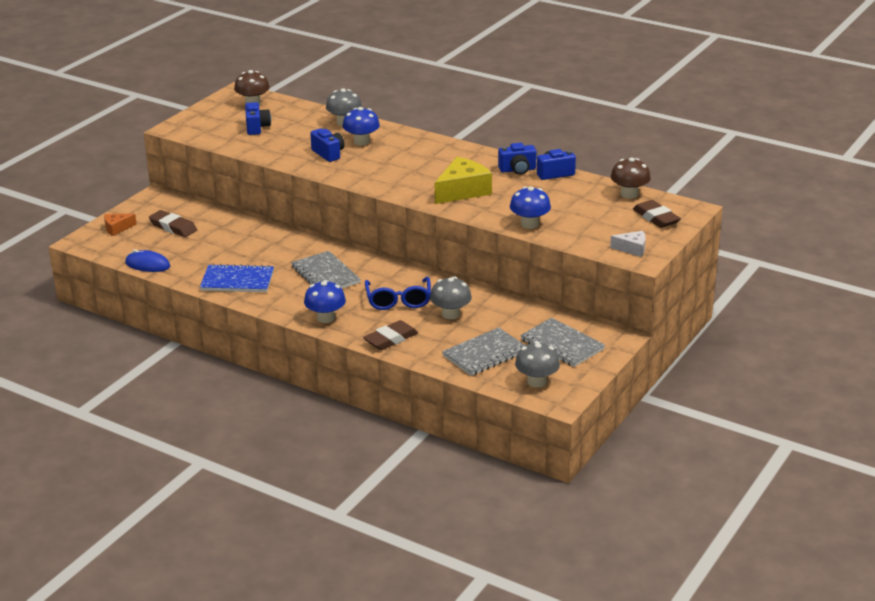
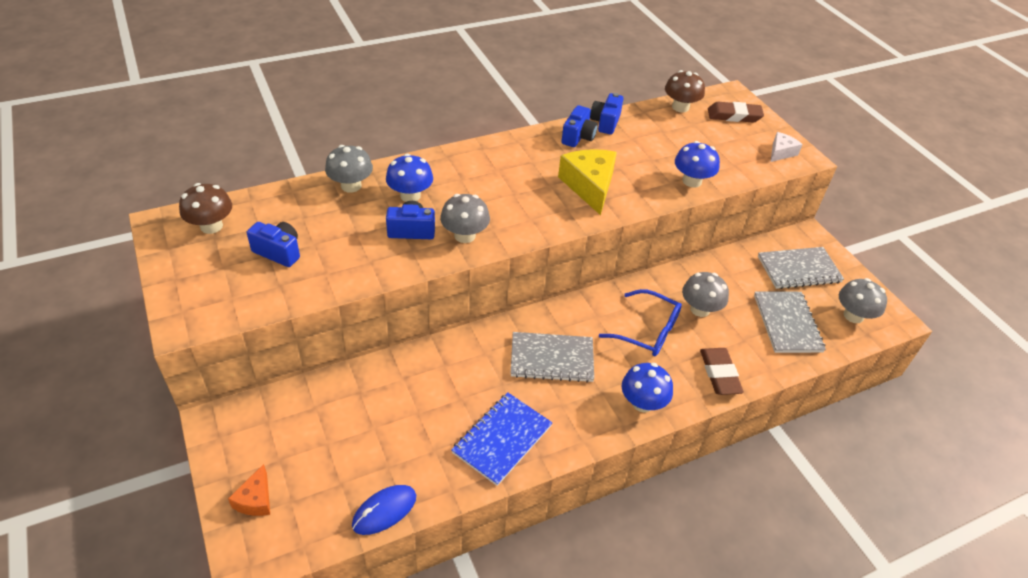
camera: 60 degrees left, 15 degrees up
(173, 227) = (314, 439): brown eraser -> none
(347, 170) = (464, 235): none -> grey mushroom

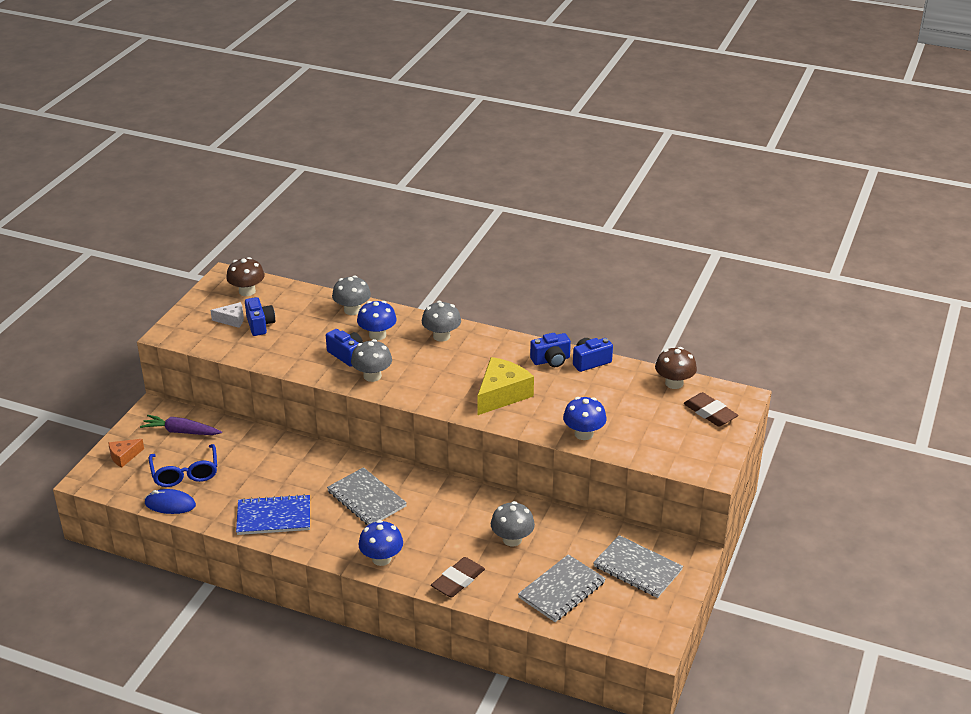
camera: 50 degrees right, 10 degrees down
(283, 424) = (181, 432): none -> purple carrot
(648, 331) = (453, 526): blue glasses -> blue glasses (185, 473)
(781, 152) = (698, 458): white cheese -> white cheese (232, 320)
(853, 315) = (624, 622): grey mushroom -> grey mushroom (441, 336)

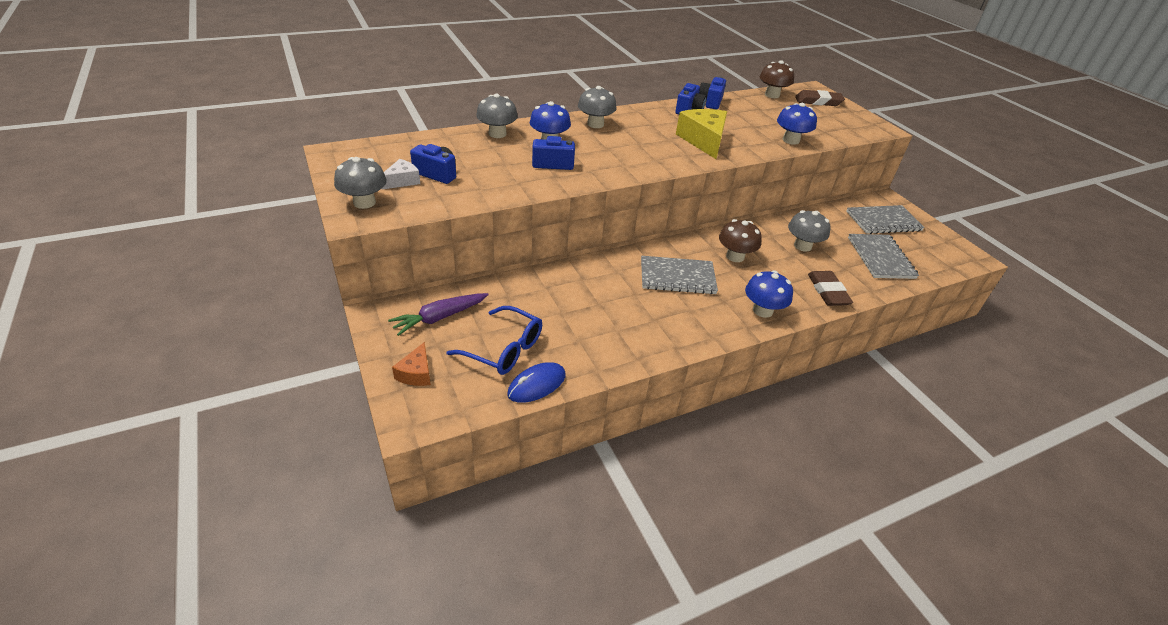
camera: 50 degrees left, 5 degrees up
(247, 291) = (376, 155): brown mushroom -> brown mushroom (735, 256)
(274, 517) = (639, 334): blue notebook -> none
(372, 376) = (600, 168): grey mushroom -> grey mushroom (364, 202)

